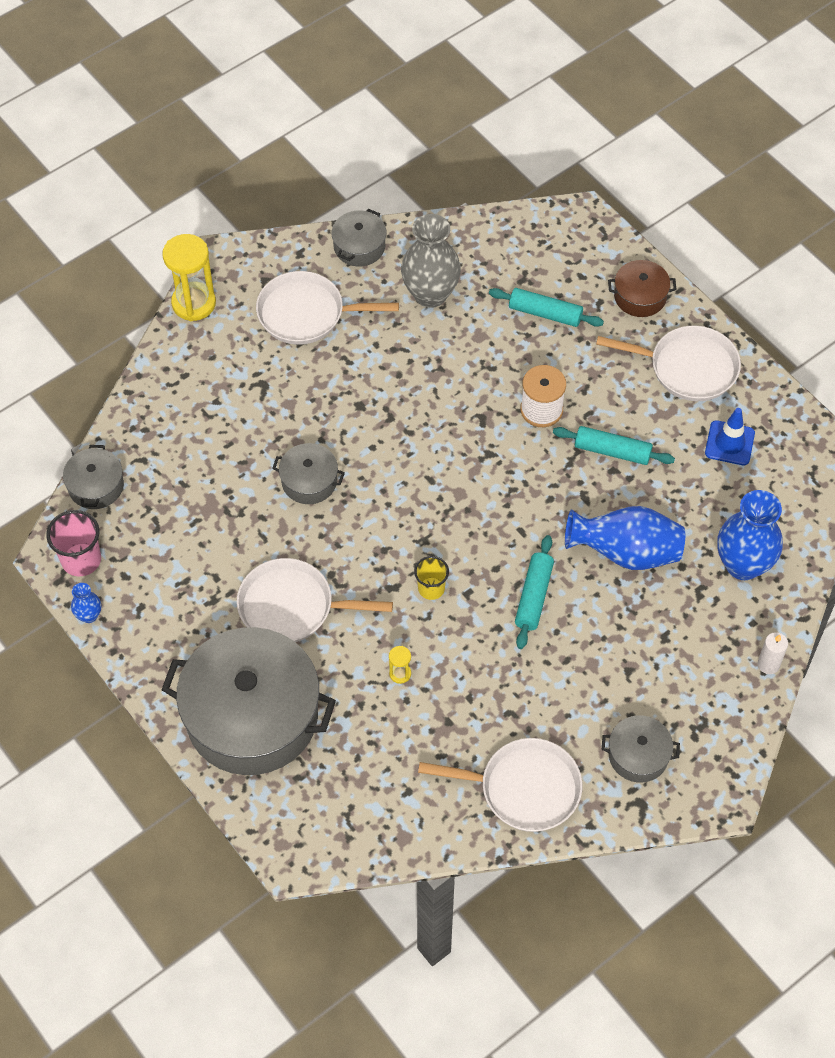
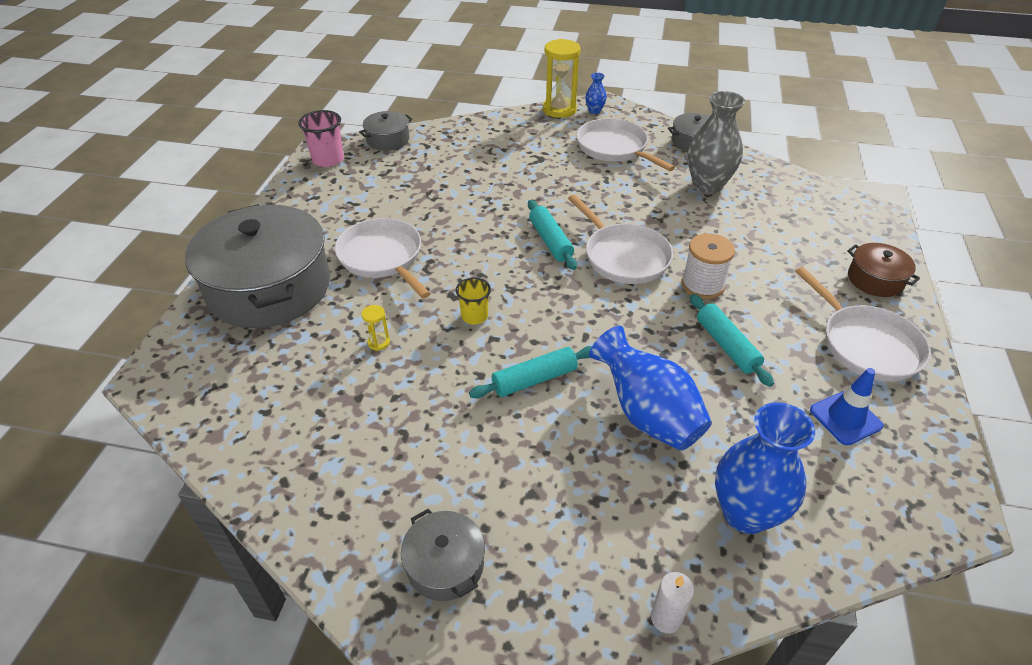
camera: 50 degrees right, 15 degrees down
(89, 615) = (288, 182): blue vase -> blue vase (594, 111)
(309, 481) = (493, 212): grey pot -> none
(524, 788) = (330, 492): white pan -> white pan (623, 256)
(545, 313) = (780, 241): turquoise rolling pin -> turquoise rolling pin (550, 241)

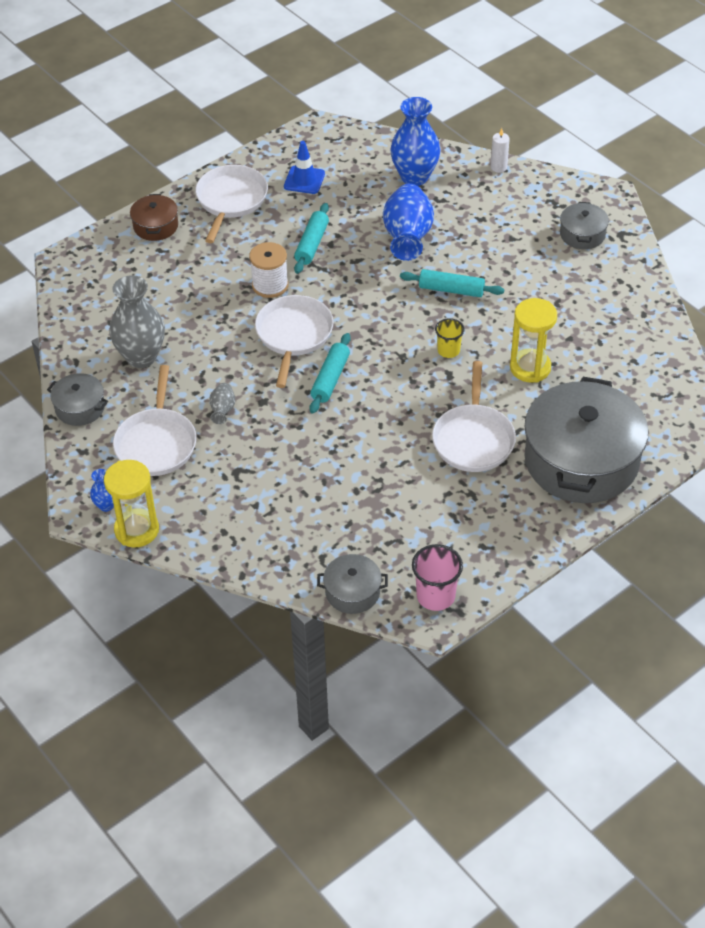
camera: 140 degrees left, 5 degrees up
(378, 342) = (530, 368): yellow hourglass -> yellow hourglass, size x2.24
(600, 183) = (222, 410): none -> grey vase

